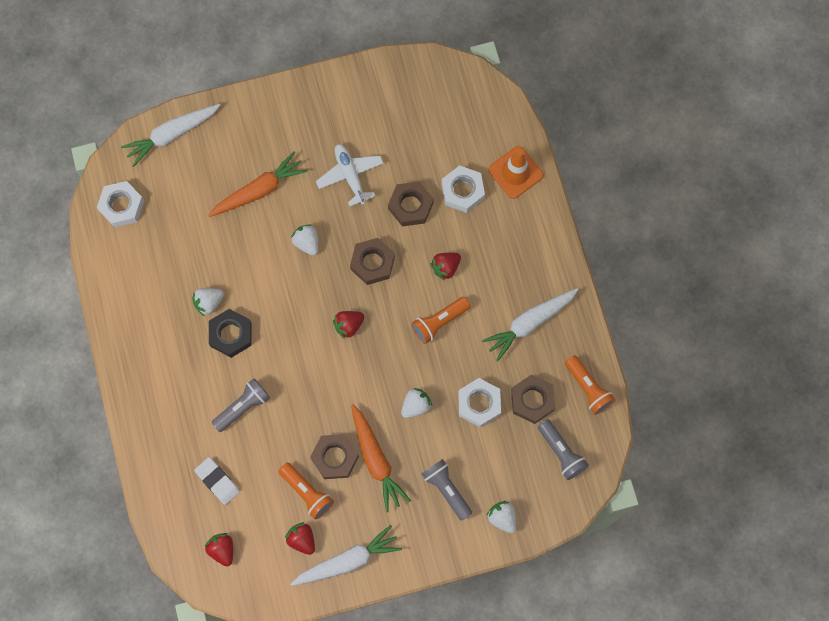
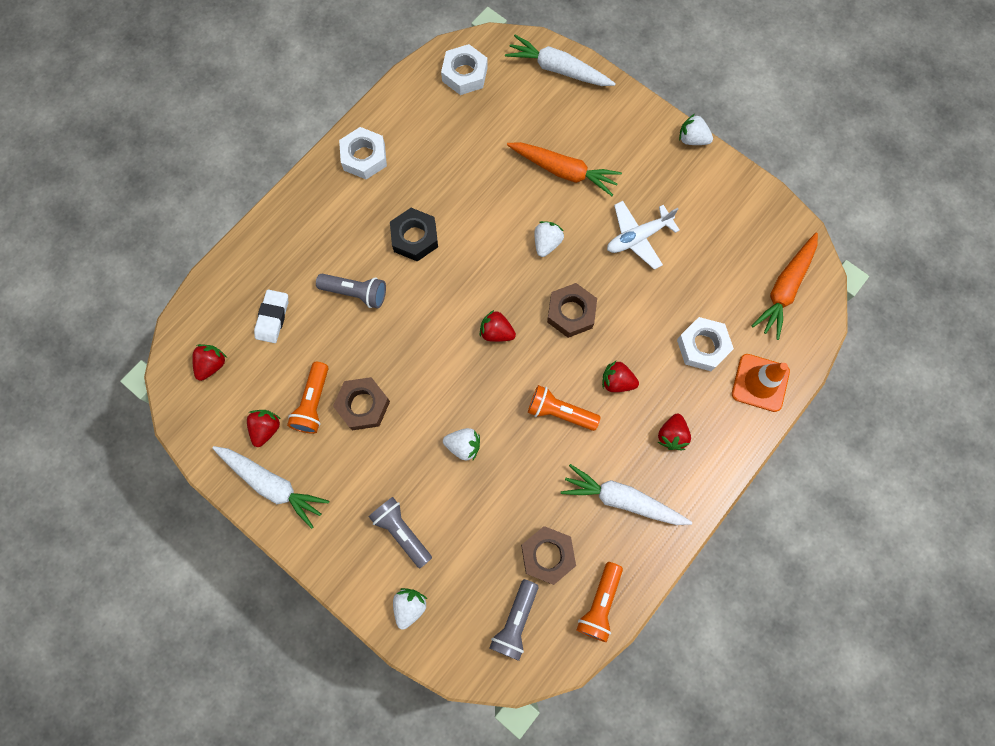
camera: 55 degrees right, 0 degrees up
(209, 303) = (430, 200): white strawberry -> white strawberry (692, 139)
(350, 176) = (638, 237): white plane -> white plane turned 150 degrees counterclockwise
(376, 460) = (386, 445): orange carrot -> orange carrot (784, 289)
(410, 206) = (651, 309): brown nut -> none
(446, 489) = (402, 531): grey flashlight -> grey flashlight turned 60 degrees counterclockwise
(479, 404) = (507, 505): white nut -> white nut (364, 157)
(509, 258) = (671, 435): none -> red strawberry

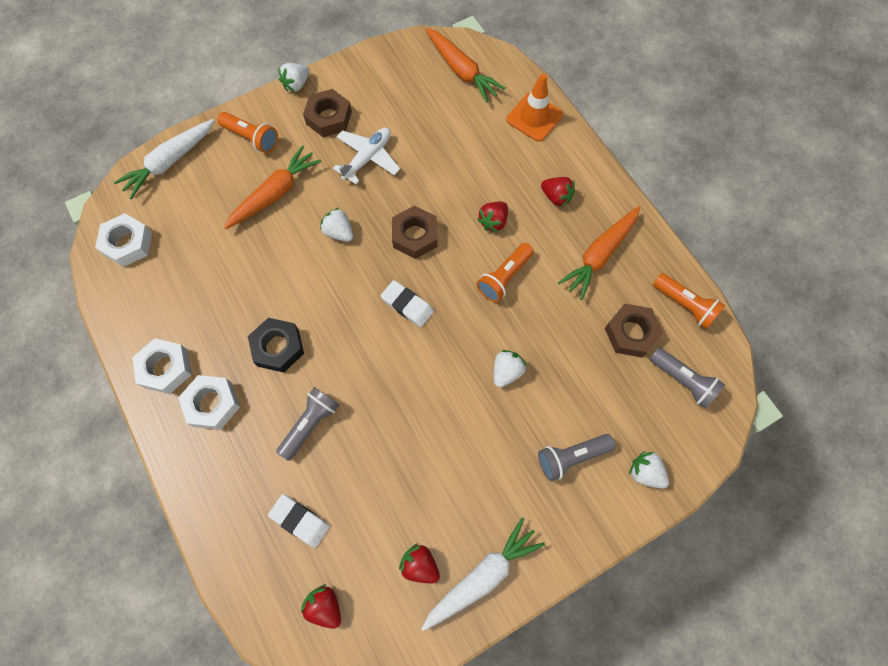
camera: 70 degrees left, 5 degrees down
(313, 403) = (410, 505): orange flashlight -> orange flashlight (251, 138)
(363, 405) = (432, 454): brown nut -> brown nut (329, 118)
(496, 332) = (407, 305): red strawberry -> white eraser
(622, 499) = (599, 255): white carrot -> orange carrot
(638, 237) = (368, 158): white plane -> white plane turned 135 degrees counterclockwise
(702, 346) = (487, 146): white nut -> white nut (212, 404)

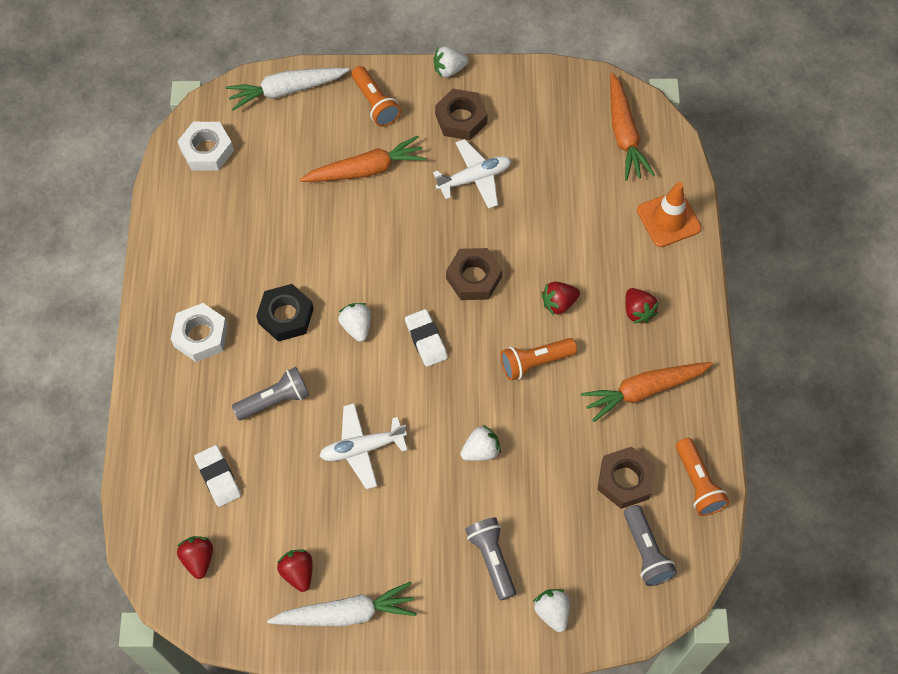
camera: 30 degrees right, 5 degrees down
(165, 368) = (178, 282): white nut -> none
(339, 232) = (404, 237): white strawberry -> white strawberry (357, 326)
(409, 424) = (362, 448): none -> white plane
(571, 457) = (492, 559): grey flashlight -> grey flashlight turned 60 degrees clockwise

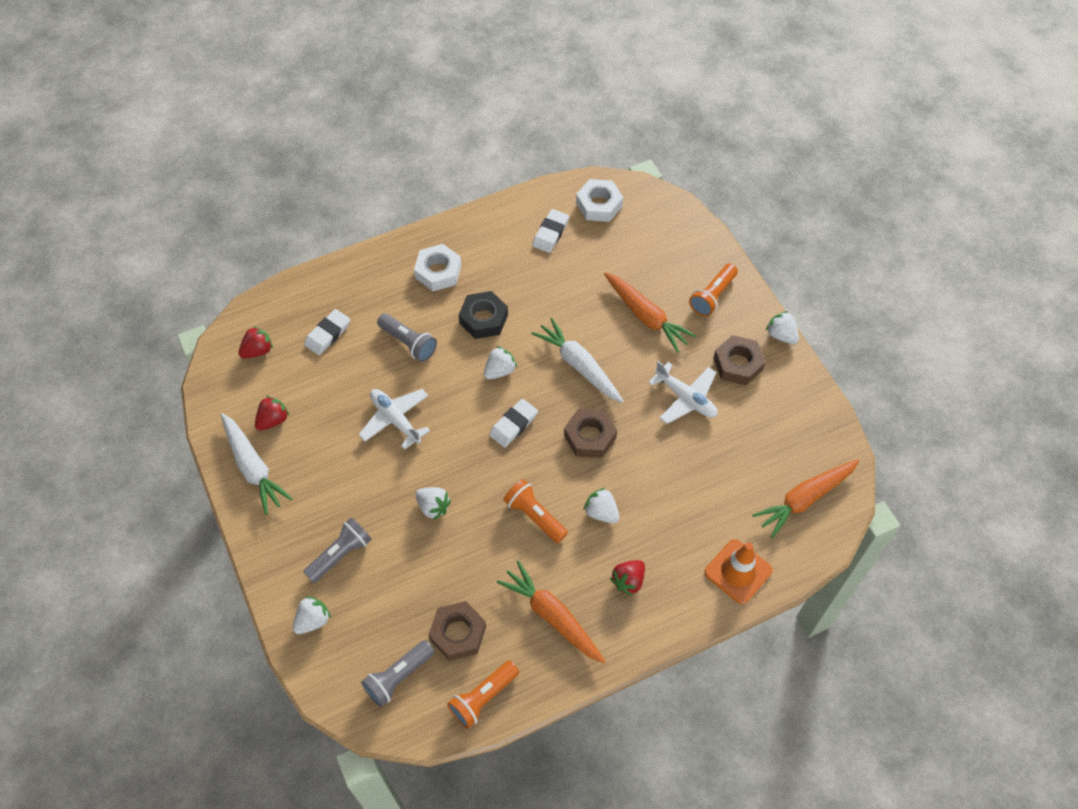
camera: 65 degrees right, 5 degrees down
(216, 209) = (550, 233): none -> white eraser
(286, 90) = (685, 231): white carrot -> white carrot (578, 365)
(559, 303) = (601, 512): red strawberry -> white strawberry

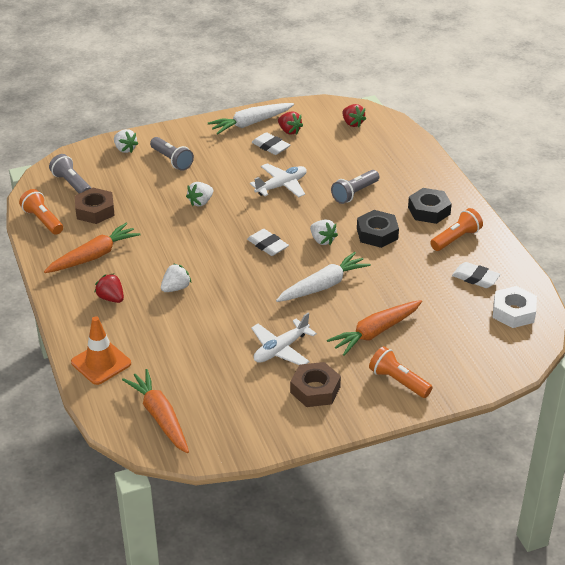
camera: 95 degrees right, 20 degrees down
(328, 334) = (366, 154): white eraser -> white eraser (270, 146)
(438, 272) = (429, 210): white nut -> black nut
(535, 516) = (181, 252): orange flashlight -> orange flashlight (456, 239)
(590, 436) = (249, 287): brown nut -> none
(781, 335) = (347, 426): white strawberry -> none

